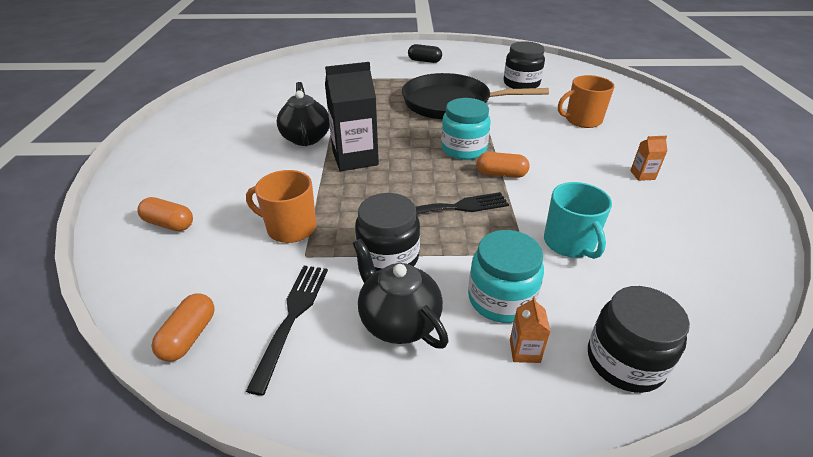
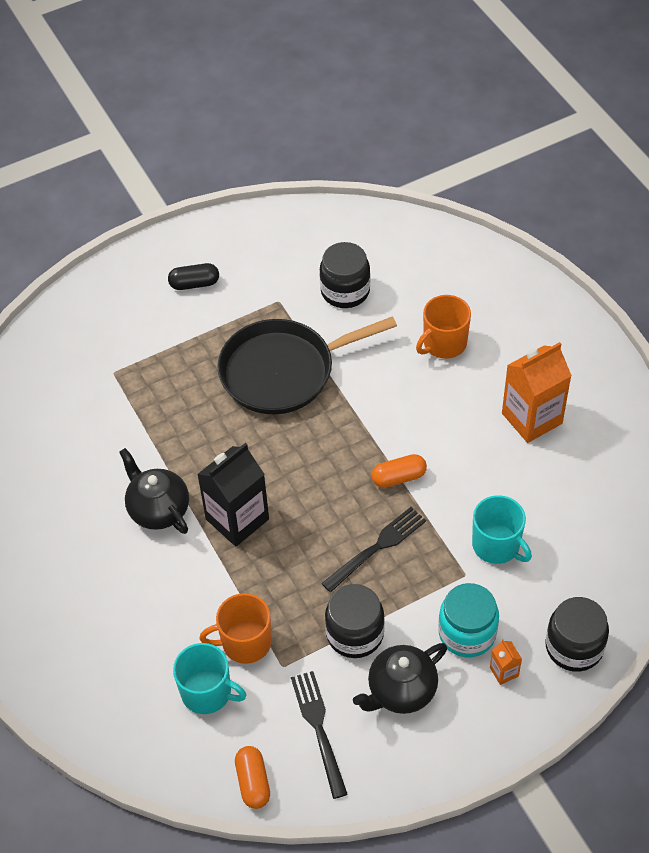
camera: 25 degrees left, 15 degrees up
(169, 224) = (126, 692): orange capsule -> none
(227, 249) = (207, 692): none -> turquoise mug
(398, 321) = (400, 691): black teapot -> black teapot turned 60 degrees counterclockwise
(463, 149) = (341, 453): turquoise jar -> none
(642, 175) = (532, 418): orange carton -> orange carton, size x2.27

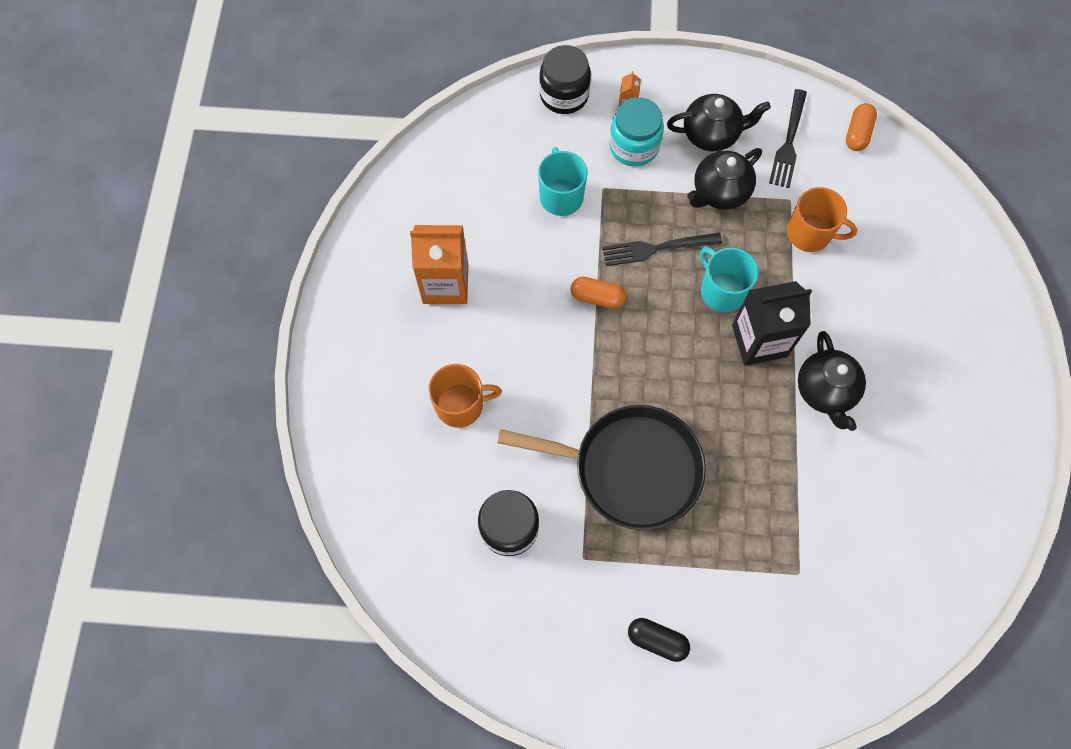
camera: 150 degrees left, 15 degrees up
(207, 692) = (859, 212): turquoise mug -> turquoise mug (722, 291)
(355, 634) = (719, 192): black jar -> black teapot

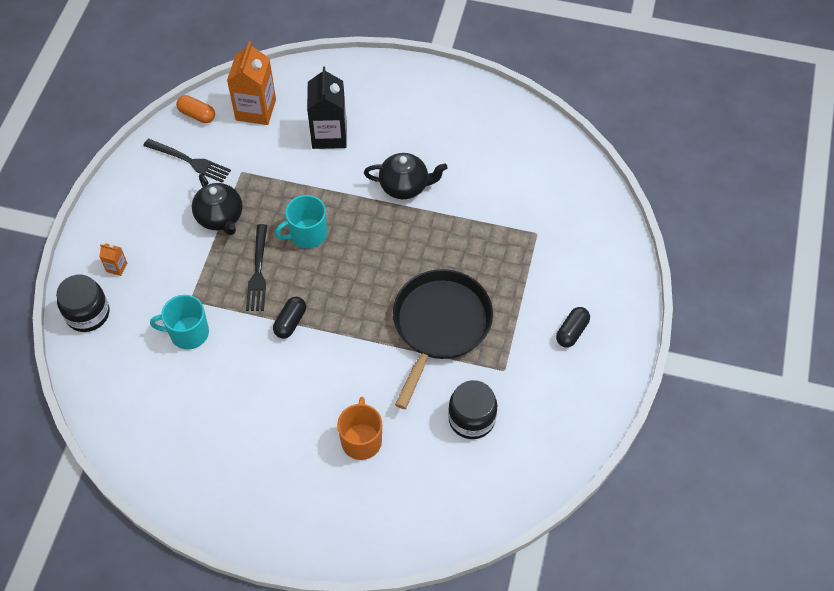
camera: 80 degrees left, 10 degrees down
(445, 284) = (247, 437): orange carton -> orange carton (256, 110)
(597, 297) = (290, 322): orange capsule -> black capsule
(634, 146) = (157, 270): turquoise jar -> none
(711, 134) = (165, 212): black teapot -> none
(759, 341) = (355, 218): black carton -> black carton (329, 135)
(810, 233) = (274, 166): orange mug -> none

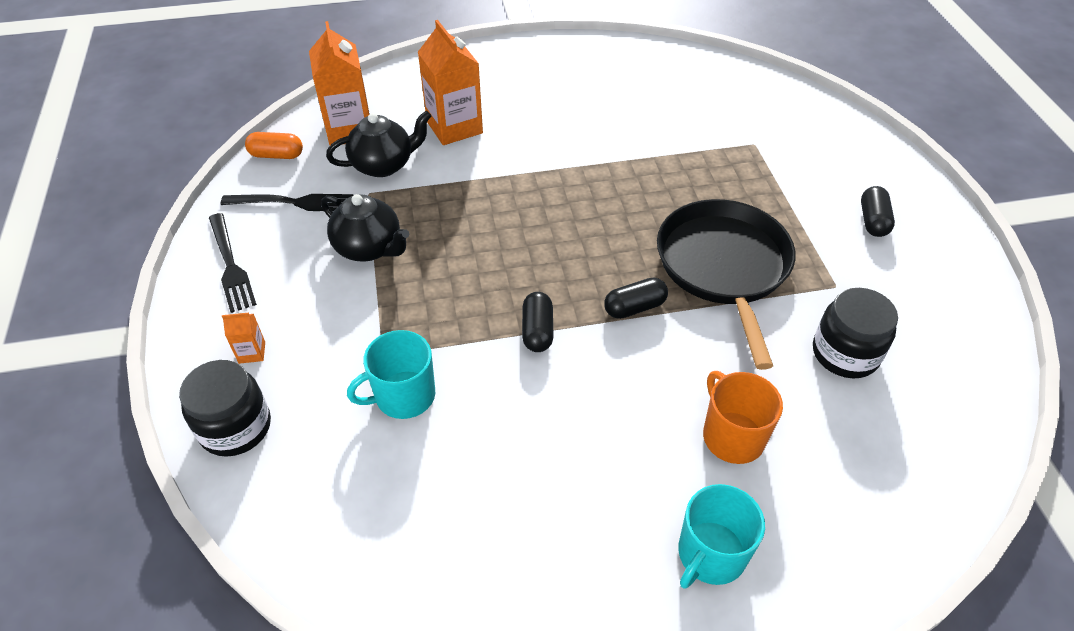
camera: 25 degrees left, 10 degrees down
(258, 271) = (456, 289): black fork -> black fork (230, 265)
(307, 234) = (494, 229): turquoise mug -> turquoise mug (710, 554)
(329, 135) = (454, 127): black carton -> orange carton
(361, 331) = (634, 307): none -> black capsule
(405, 186) = (577, 147): black teapot -> black teapot (384, 165)

